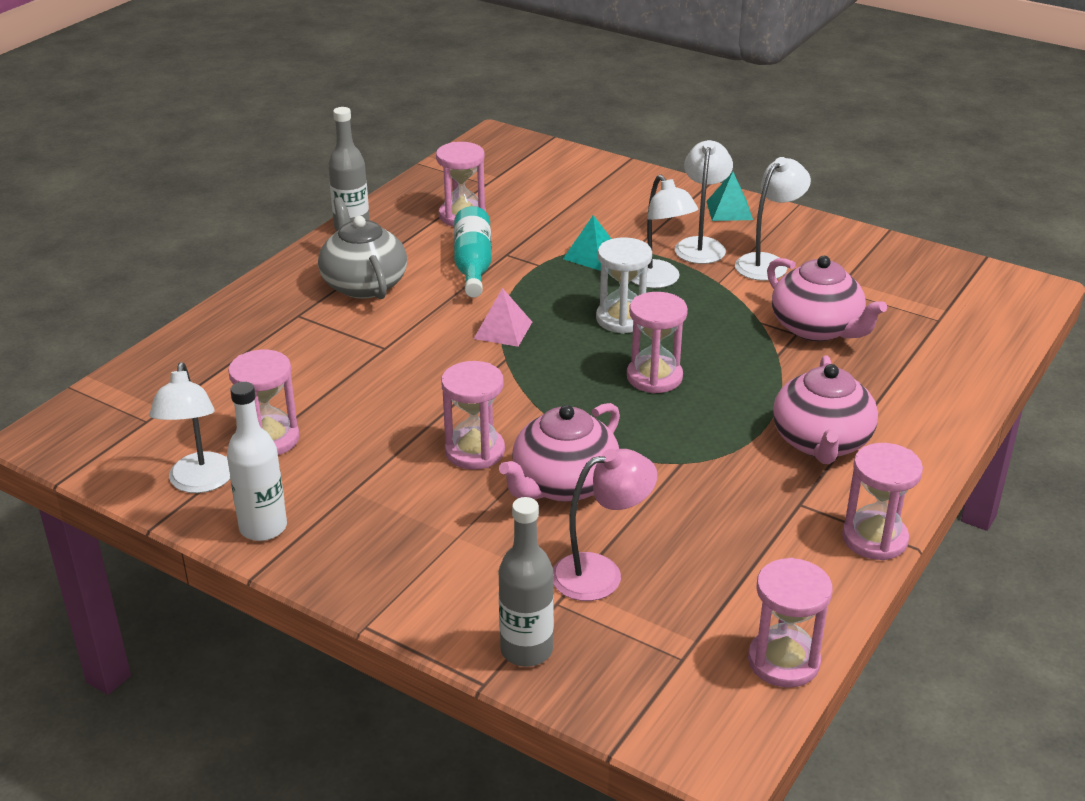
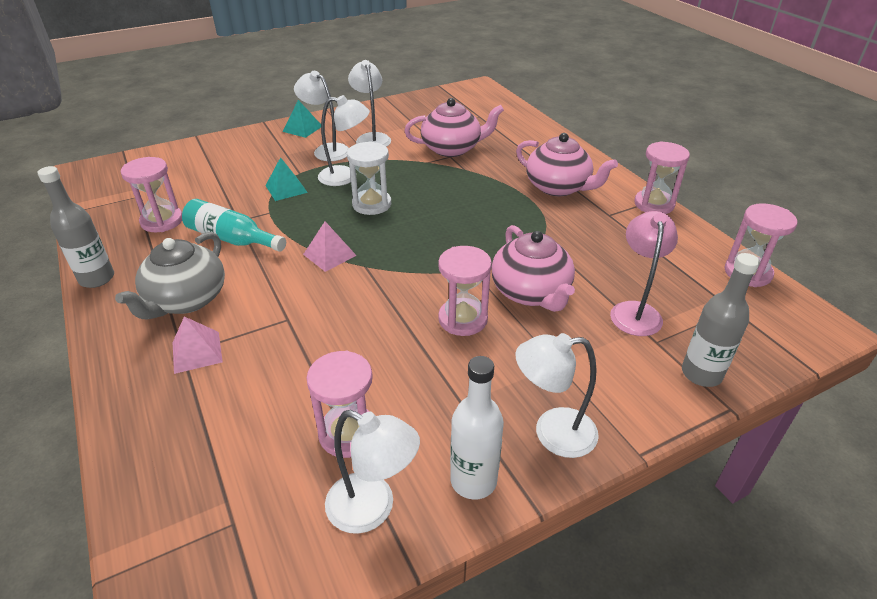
camera: 60 degrees left, 5 degrees up
(305, 321) = (197, 352): none -> pink pyramid
(354, 559) = (552, 433): none -> white lamp
(364, 284) = (186, 300): grey teapot -> grey teapot turned 75 degrees counterclockwise
(654, 377) = (446, 216): pink hourglass -> none

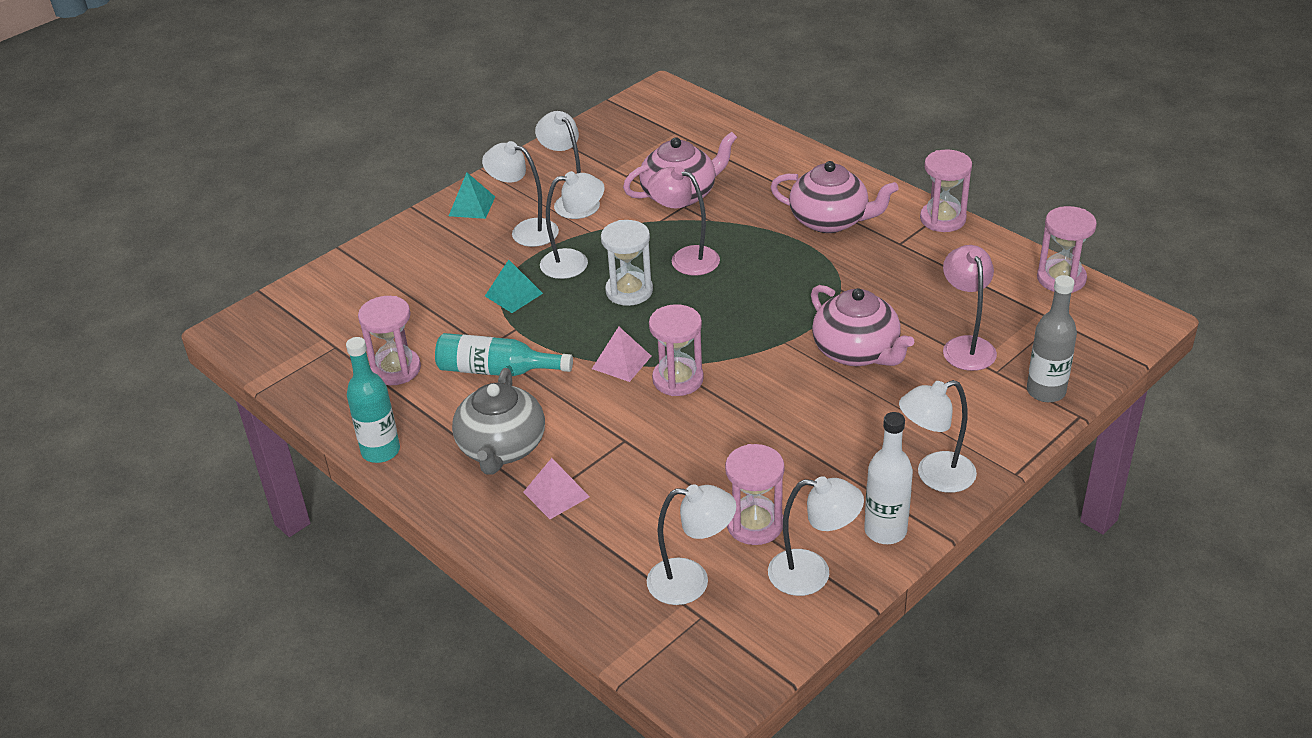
camera: 15 degrees left, 0 degrees up
(97, 278) = (380, 451): grey bottle -> turquoise bottle
(249, 479) = (691, 582): none -> white lamp
(430, 190) = (686, 258): none -> pink lamp
(463, 319) = (802, 396): pink hourglass -> pink hourglass (678, 379)

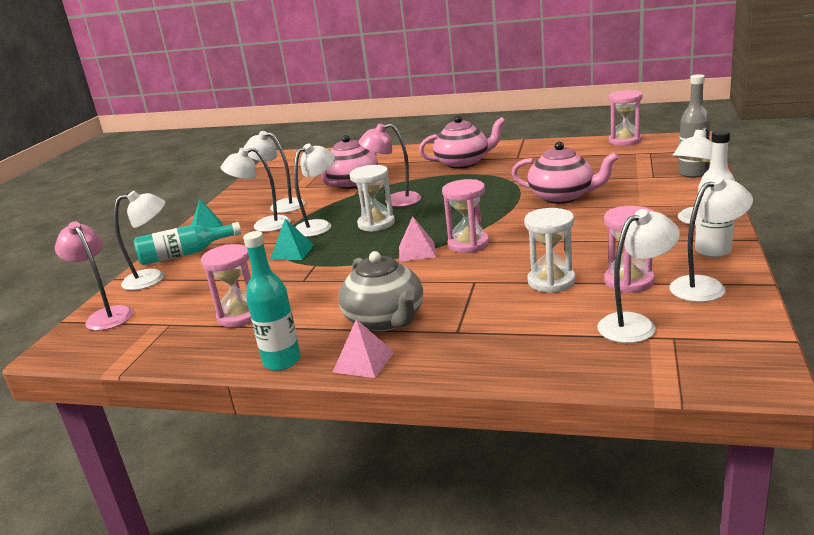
camera: 30 degrees left, 15 degrees down
(368, 266) = (153, 278): none -> white lamp
(497, 370) = (327, 287): turquoise bottle -> turquoise bottle (185, 254)
(556, 494) = (464, 325): pink pyramid -> pink pyramid (363, 361)
(689, 482) = (551, 281): none -> white hourglass
(942, 219) = (526, 144): pink hourglass -> none
(966, 346) = (619, 175): pink lamp -> pink lamp (106, 315)

